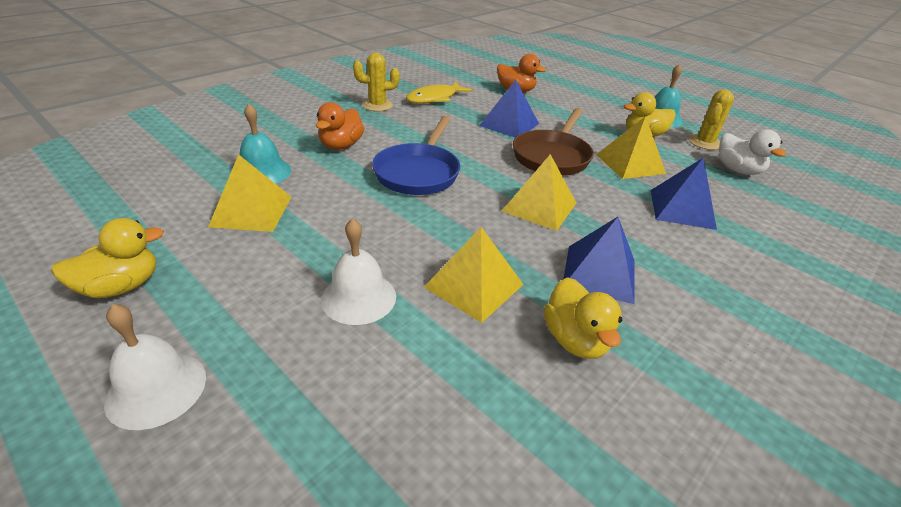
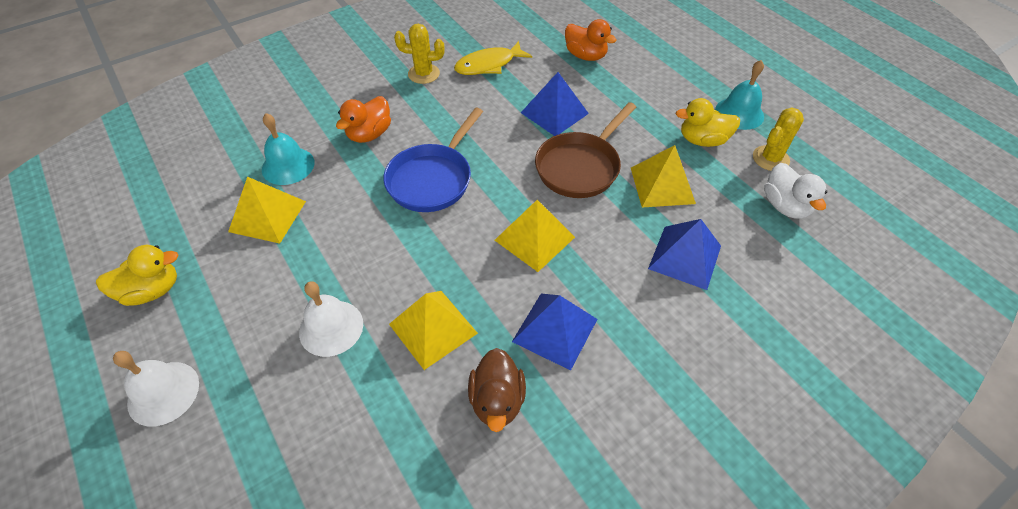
camera: 15 degrees right, 15 degrees up
(575, 340) = (497, 400): yellow duck -> brown duck

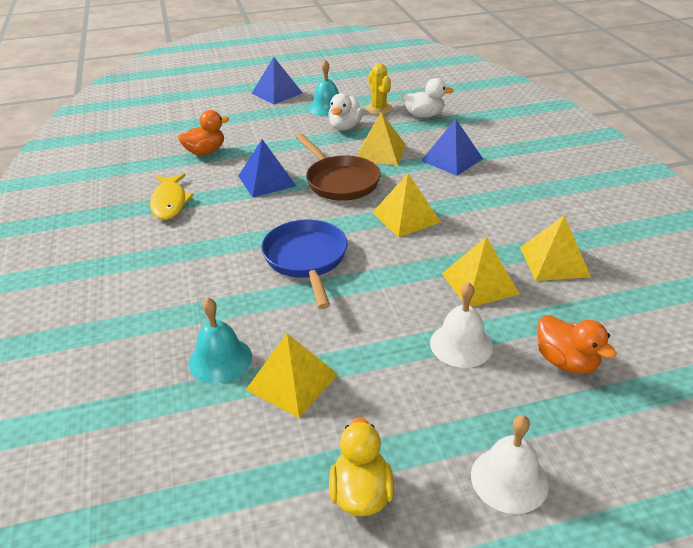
camera: 70 degrees left, 15 degrees down
(369, 134) = (213, 292): orange duck -> orange duck (566, 362)
(424, 74) = (146, 243): yellow cactus -> none
(432, 179) = (306, 259): blue pan -> blue pan turned 150 degrees counterclockwise
(497, 400) = (554, 261): brown duck -> yellow pyramid
(555, 330) = (498, 224): blue pyramid -> blue pyramid (277, 93)
(702, 140) = (345, 127): yellow duck -> white duck

